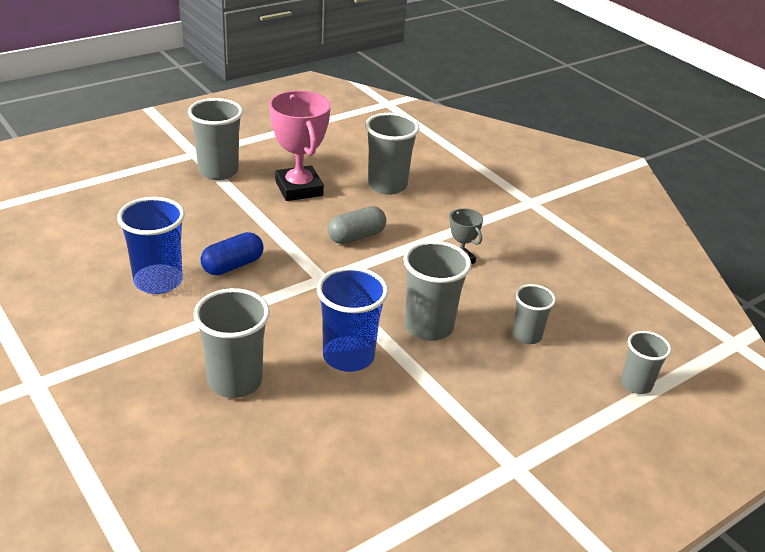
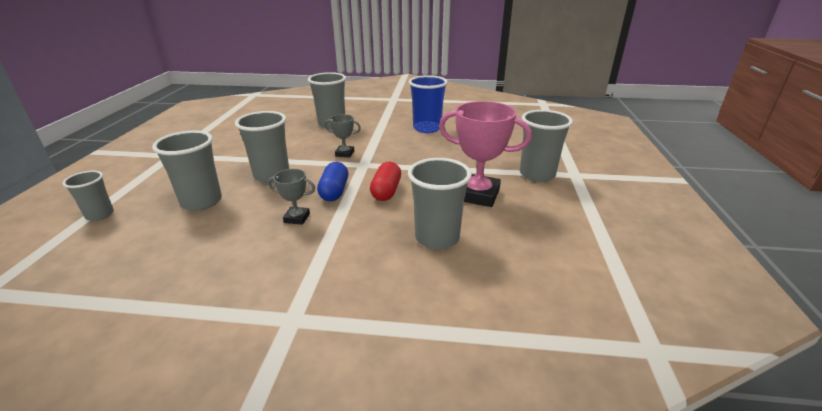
camera: 135 degrees right, 5 degrees down
(232, 265) = (414, 146): blue capsule -> blue capsule (334, 191)
(314, 307) = (345, 153): none -> grey trophy
(348, 356) = (298, 148): blue cup -> none
(356, 236) = (386, 191): grey capsule -> red capsule
(527, 336) = (201, 201): grey cup -> grey cup, size x1.65

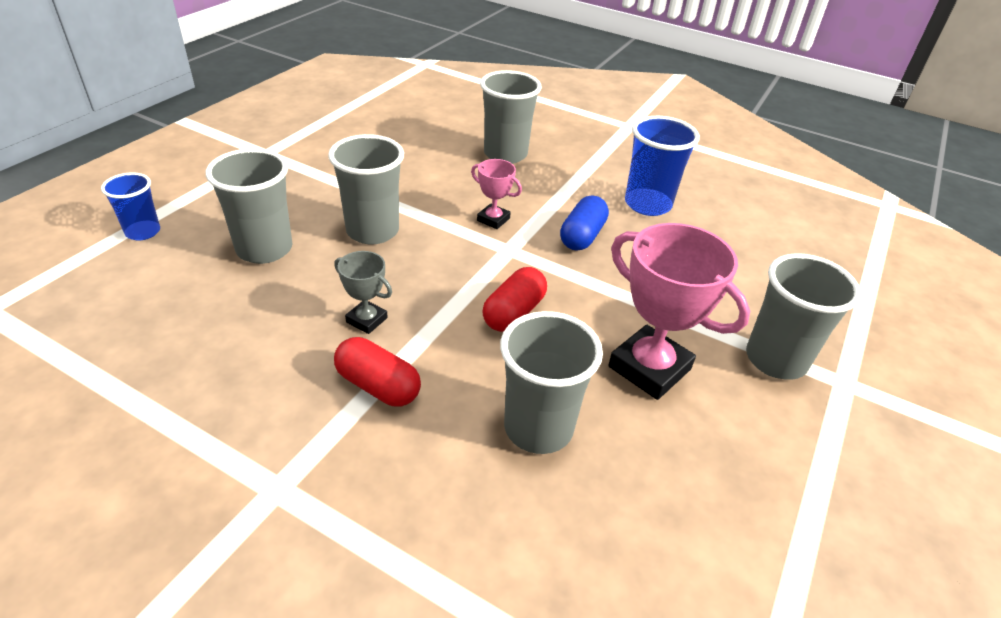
camera: 20 degrees right, 10 degrees up
(100, 215) = (143, 232): grey cup -> blue cup
(326, 247) = (378, 386): none -> red capsule
(334, 191) = (441, 288): blue capsule -> blue capsule (582, 236)
(345, 153) = (493, 219): grey trophy -> pink trophy

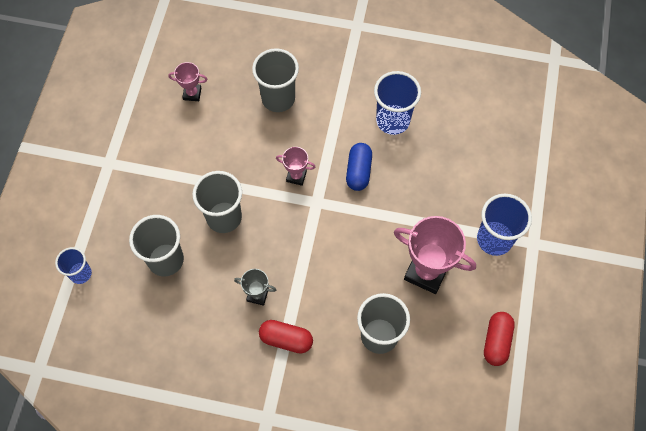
camera: 15 degrees left, 25 degrees up
(404, 128) = (192, 94): none -> pink trophy
(513, 313) = (339, 257): red capsule -> red capsule (496, 341)
(775, 360) = (494, 239): grey cup -> blue cup

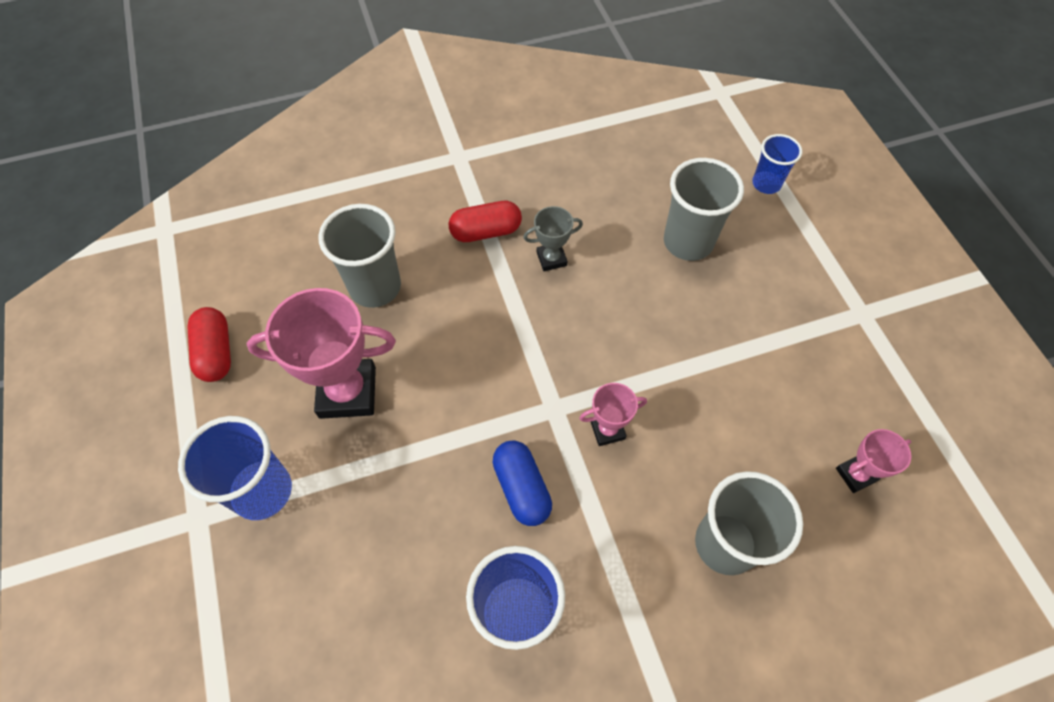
camera: 150 degrees right, 5 degrees down
(224, 217) = (660, 323): grey cup -> none

